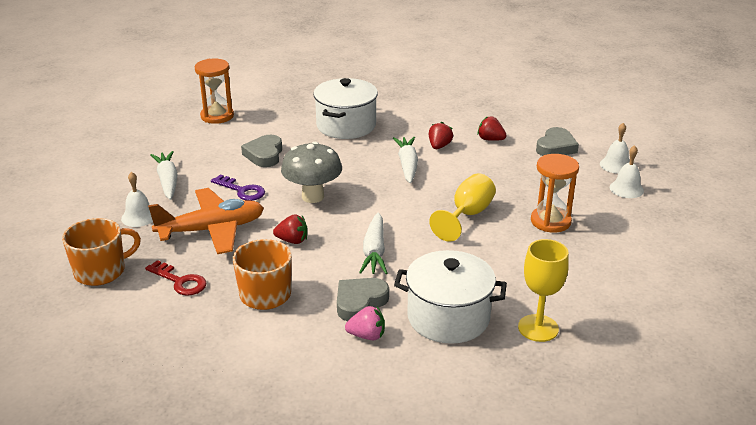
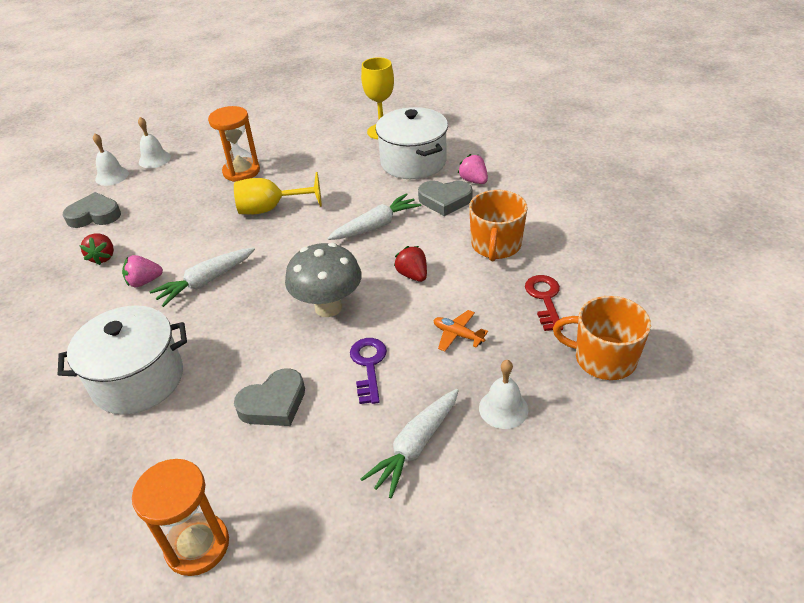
camera: 125 degrees left, 10 degrees up
(212, 230) = (457, 335): orange plane -> orange plane, size x0.42
(439, 146) = (144, 282): red strawberry -> pink strawberry

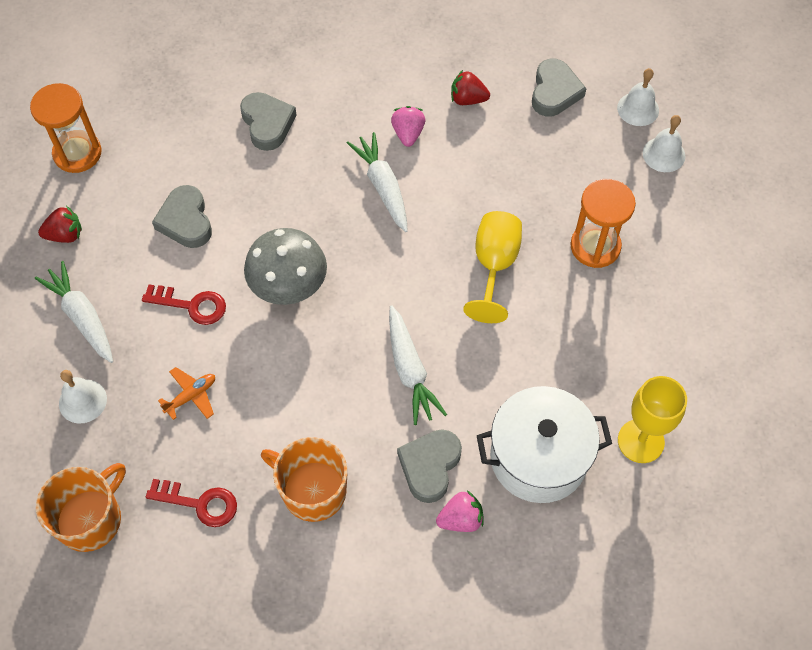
camera: 105 degrees right, 20 degrees up
(138, 380) = (267, 123): white pot -> grey heart
(368, 365) = (191, 305): purple key -> red key
(412, 275) = (302, 383): red strawberry -> red strawberry (65, 235)

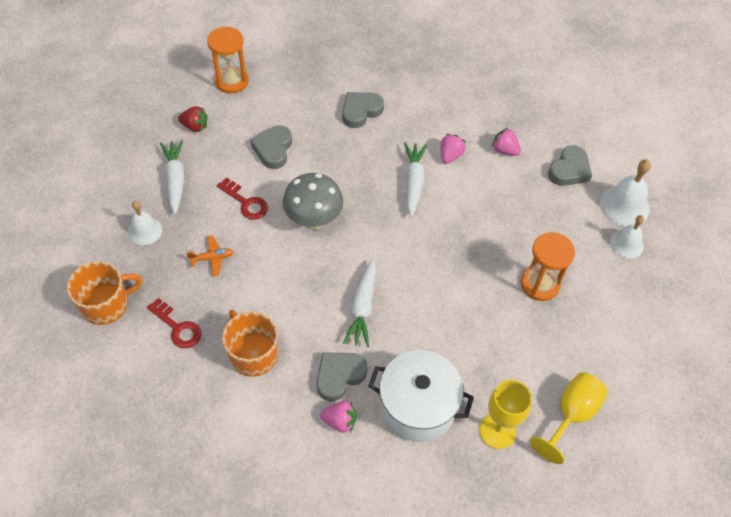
camera: 25 degrees right, 5 degrees down
(267, 123) = (360, 111): grey heart -> grey heart turned 135 degrees counterclockwise
(468, 99) = (504, 150): red strawberry -> pink strawberry
(494, 265) = (460, 265): yellow goblet -> yellow goblet (571, 414)
(638, 109) = (624, 205): white bell -> white bell, size x1.51

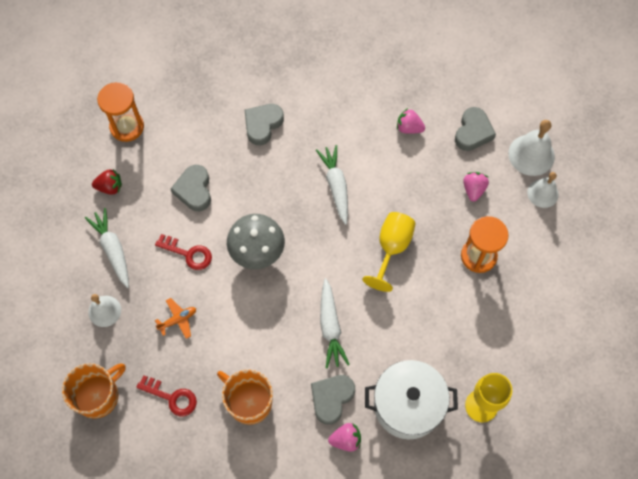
camera: 15 degrees left, 10 degrees up
(450, 155) = (361, 148): pink strawberry -> pink strawberry (473, 189)
(571, 414) = (538, 371): yellow goblet -> yellow goblet (391, 248)

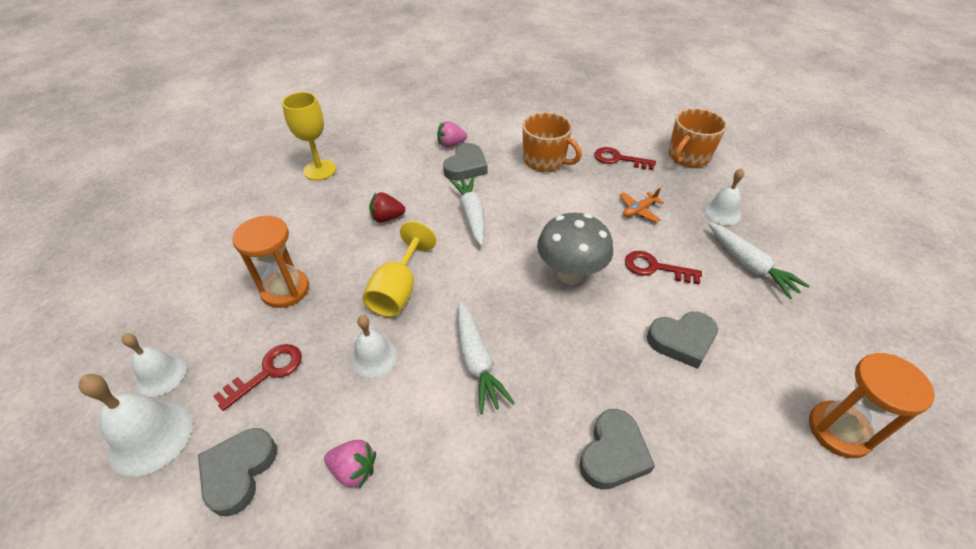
camera: 175 degrees right, 20 degrees down
(110, 187) = (802, 336): red strawberry -> red strawberry (387, 218)
(194, 190) = (682, 341): grey heart -> grey heart turned 90 degrees clockwise
(405, 195) = (374, 357): none -> white bell
(407, 405) = (392, 166): white pot -> none
(473, 189) = (267, 372): pink strawberry -> red key

